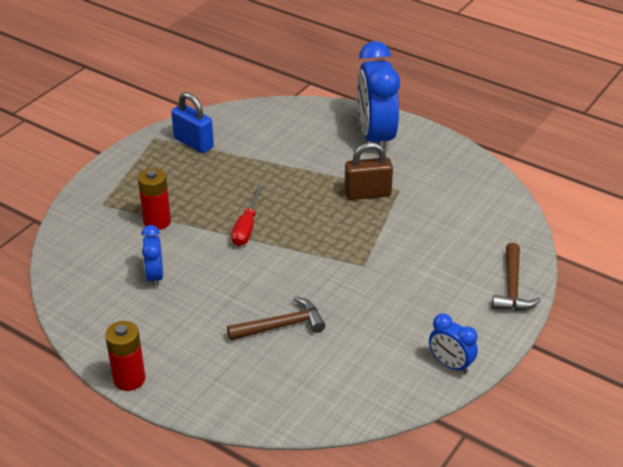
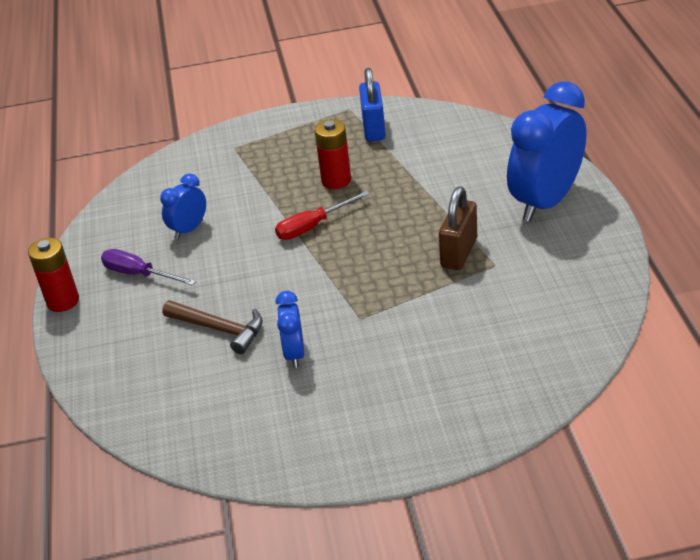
camera: 50 degrees right, 0 degrees up
(157, 221) = (252, 183): red battery -> red battery (336, 180)
(163, 326) = (139, 274): none -> purple screwdriver
(367, 194) = (459, 253): brown padlock -> brown padlock turned 75 degrees clockwise
(450, 364) = (302, 458): blue clock -> blue clock (294, 353)
(512, 287) = (466, 426): brown hammer -> none

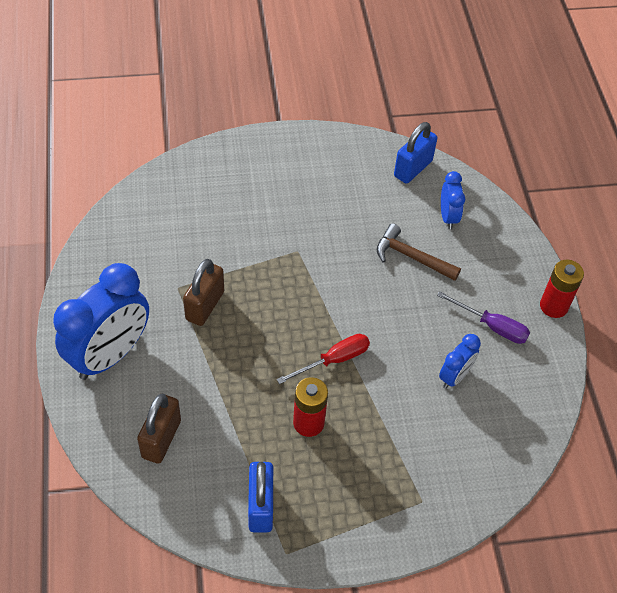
camera: 175 degrees right, 15 degrees up
(203, 440) = (413, 168): none -> blue padlock
(294, 353) = (350, 226): blue clock -> blue clock (448, 217)
(472, 154) = (161, 439): none -> brown padlock

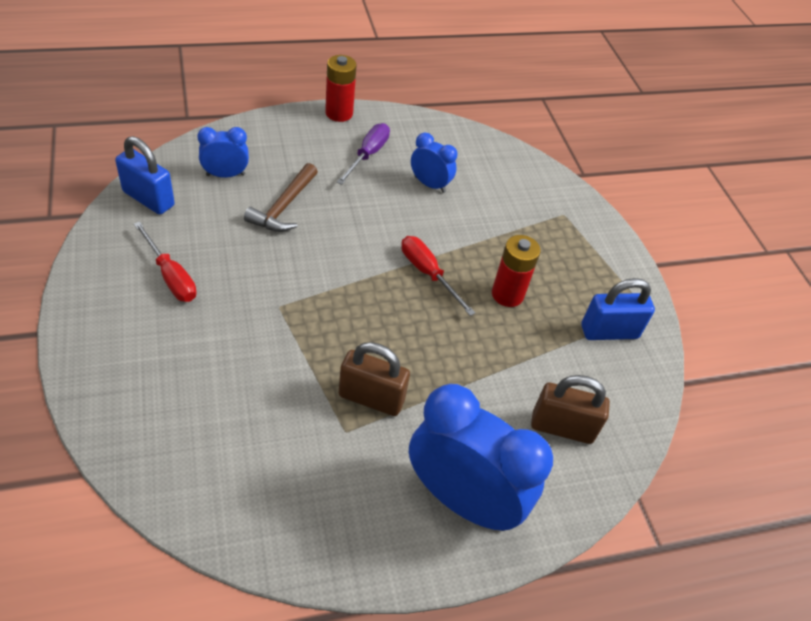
camera: 100 degrees left, 5 degrees down
(329, 185) = (170, 276): none -> red screwdriver

